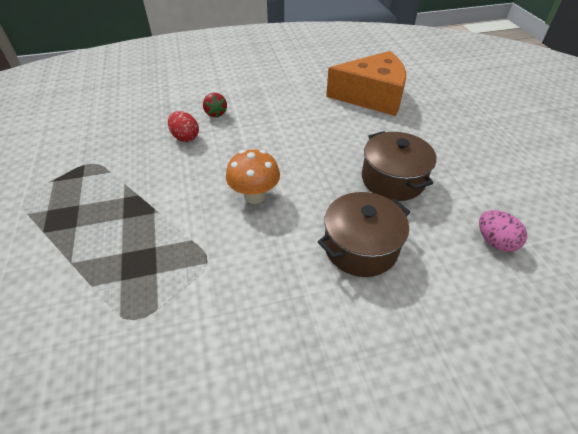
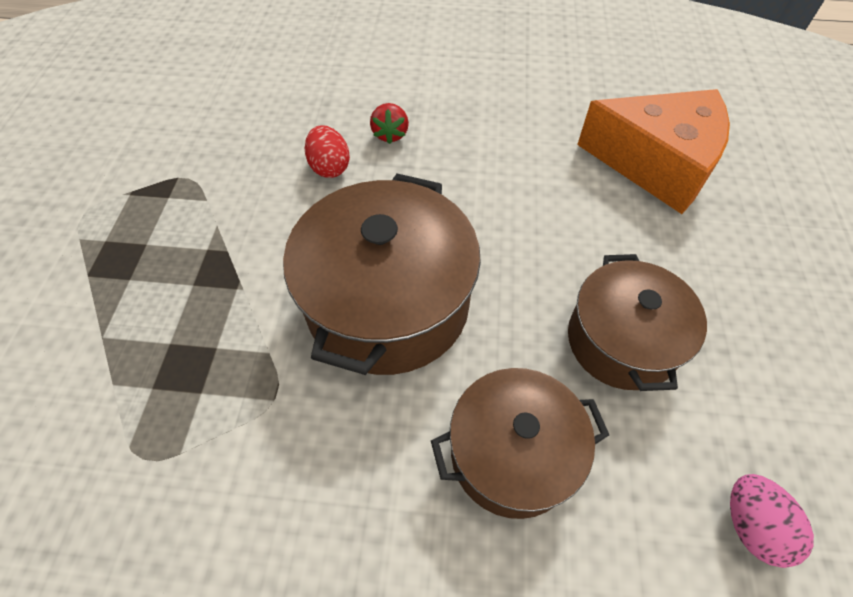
camera: 20 degrees right, 10 degrees up
(254, 196) = (388, 304): orange mushroom -> brown pot

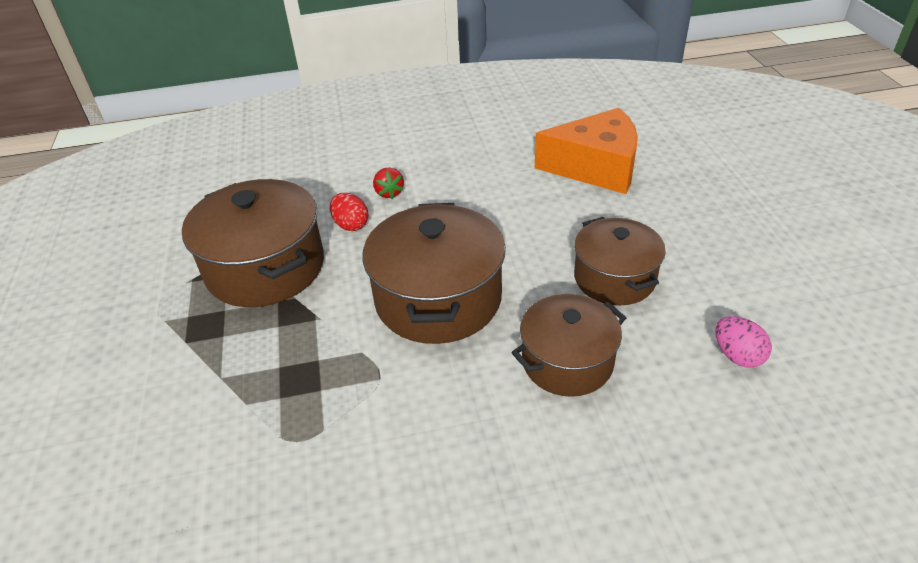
camera: 15 degrees left, 15 degrees down
(213, 199) = (265, 267): none -> brown pot

